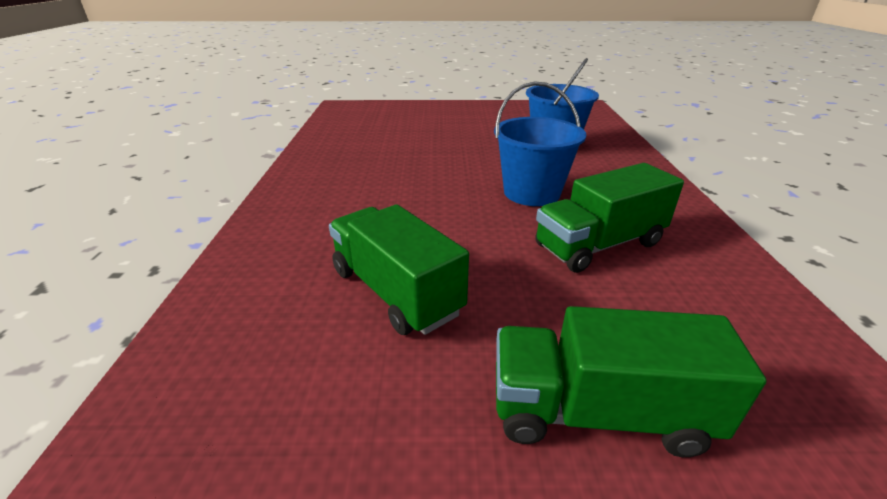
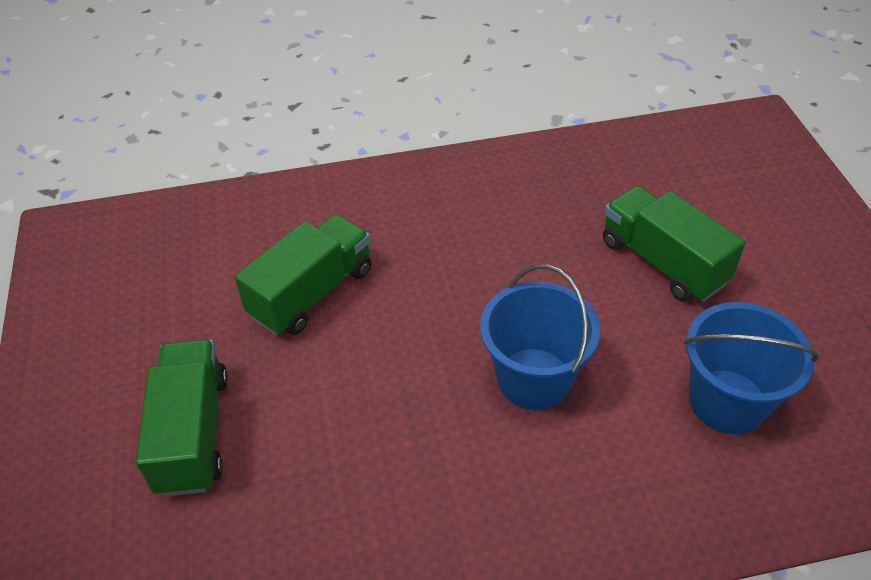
camera: 80 degrees right, 15 degrees up
(599, 245) = (421, 447): green truck -> green truck (662, 262)

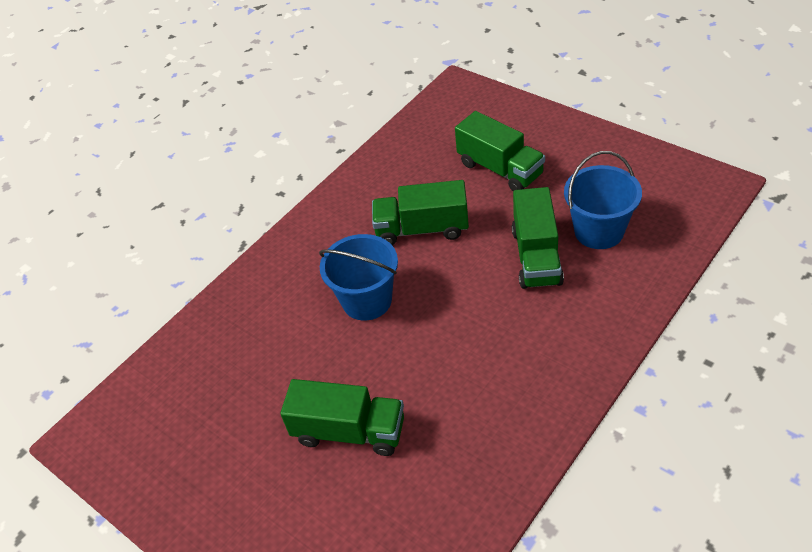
camera: 145 degrees right, 0 degrees up
(380, 423) = (422, 229): none -> green truck
(727, 401) = (252, 362): blue bucket -> blue bucket (599, 231)

